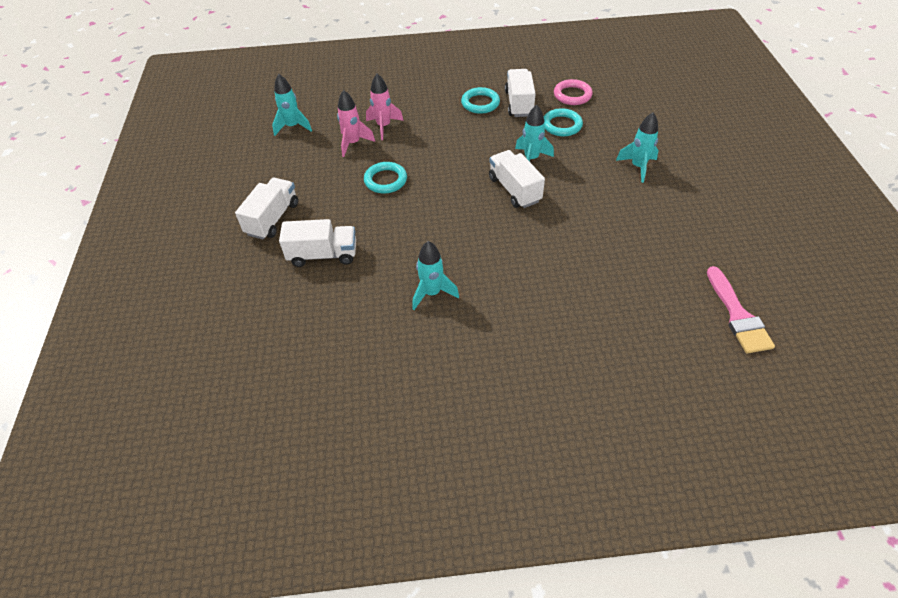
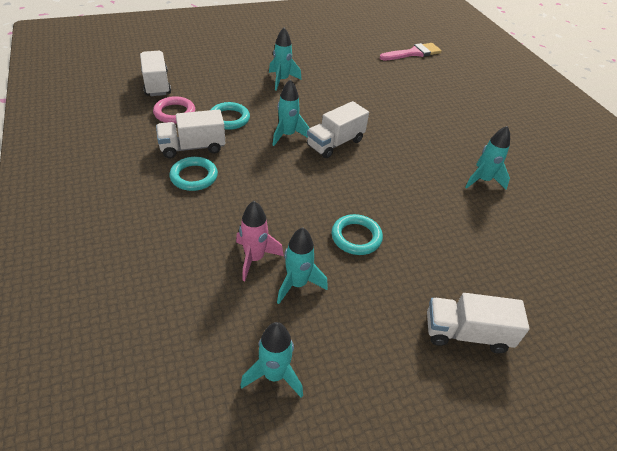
camera: 110 degrees left, 5 degrees down
(323, 255) = (489, 266): white truck -> white truck (156, 84)
(353, 143) = (297, 284): pink rocket -> turquoise rocket

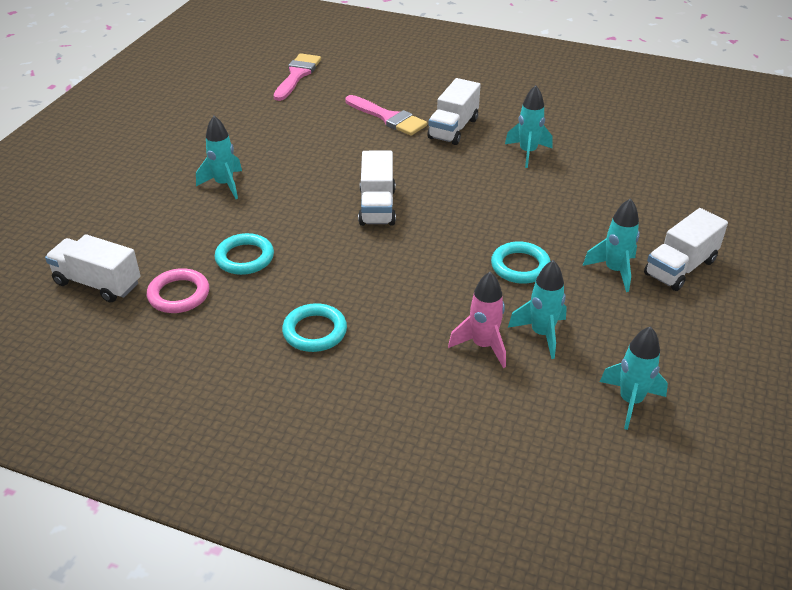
camera: 45 degrees left, 5 degrees down
(192, 147) = (262, 309): white truck -> white truck (453, 128)
(287, 135) = (326, 231): turquoise rocket -> turquoise rocket (614, 271)
(426, 104) = (388, 118): none -> pink brush

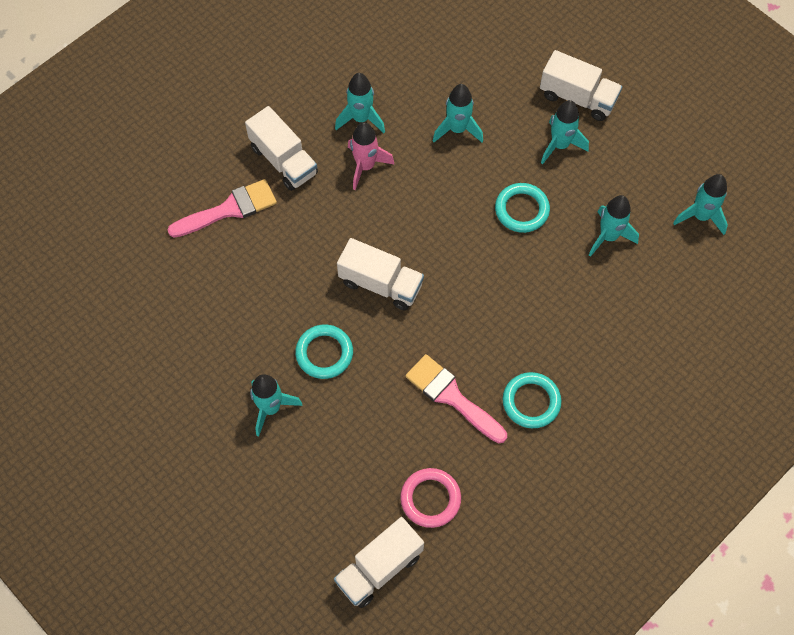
camera: 65 degrees left, 25 degrees up
(245, 258) = (403, 426): turquoise ring -> turquoise ring (324, 353)
(297, 75) = (83, 263): pink brush -> pink brush (452, 397)
(483, 346) = (603, 284): pink rocket -> pink rocket (365, 166)
(568, 205) = (457, 129): none -> turquoise rocket
(680, 267) = (577, 97): white truck -> white truck turned 45 degrees counterclockwise

